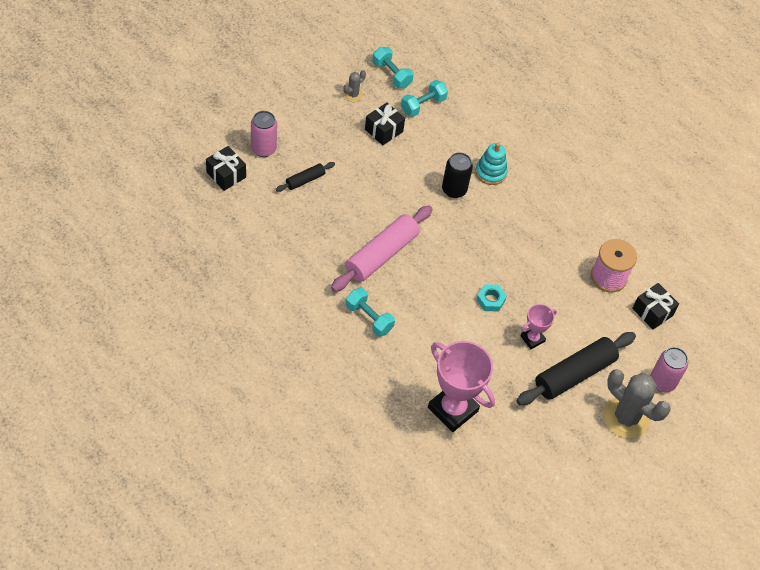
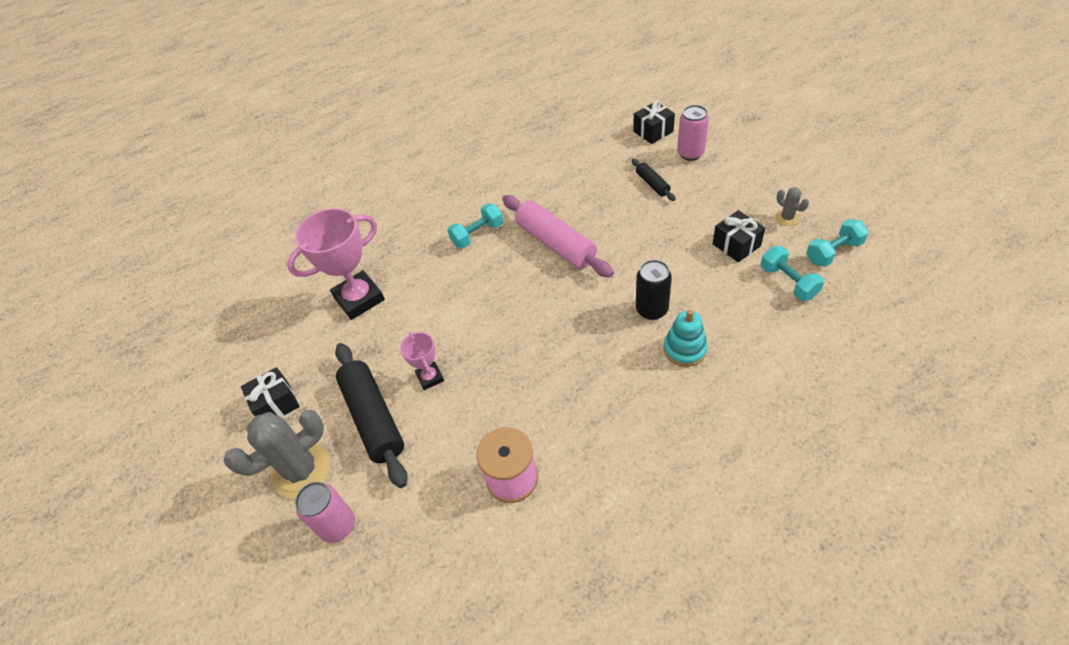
camera: 110 degrees right, 5 degrees down
(490, 300) = (488, 338): turquoise nut -> none
(652, 312) = (448, 531): black gift -> black gift (276, 404)

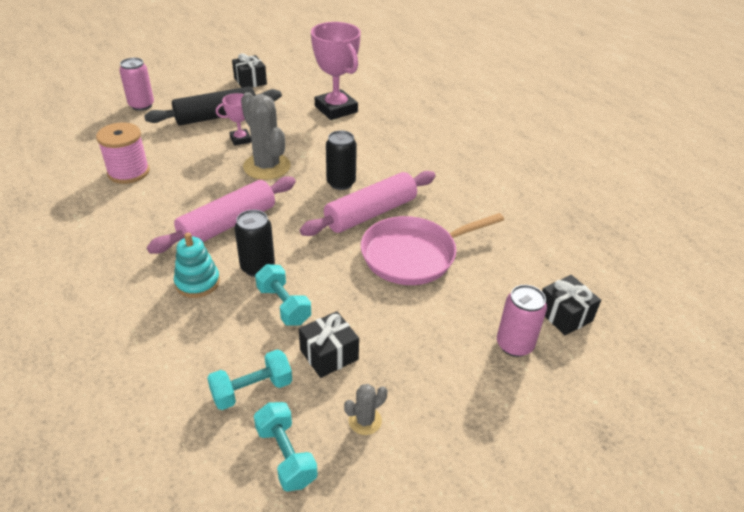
camera: 85 degrees right, 10 degrees down
(301, 471) = (191, 92): grey cactus -> grey cactus (267, 166)
(477, 234) = (396, 167): turquoise dumbbell -> turquoise dumbbell (283, 305)
(509, 272) = (341, 183): none -> black can
(594, 348) = (227, 224): none -> pink rolling pin
(608, 211) = (413, 255): none -> pink pan
(652, 184) = (455, 298): black rolling pin -> none

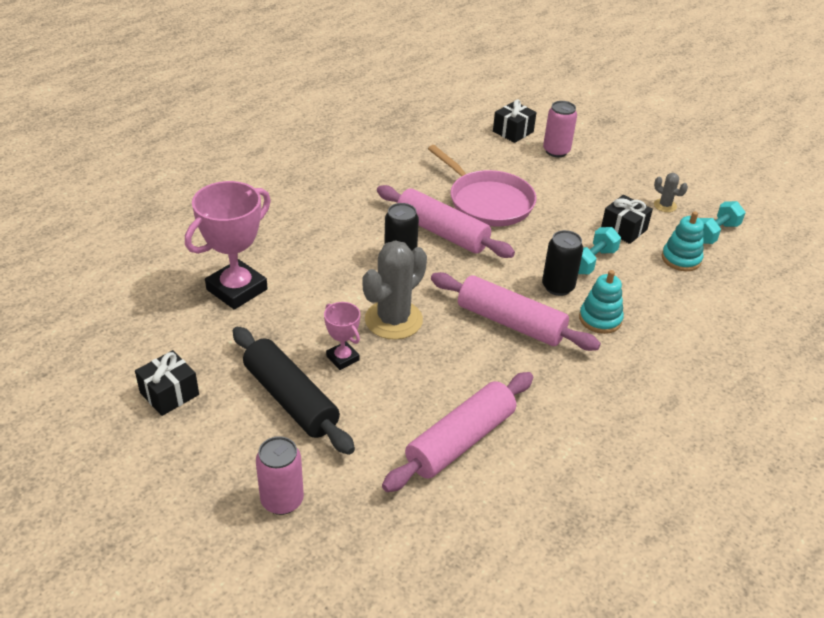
camera: 105 degrees left, 0 degrees up
(128, 172) = (460, 441): pink spool -> pink rolling pin
(252, 390) = (681, 259): turquoise dumbbell -> turquoise stacking toy

